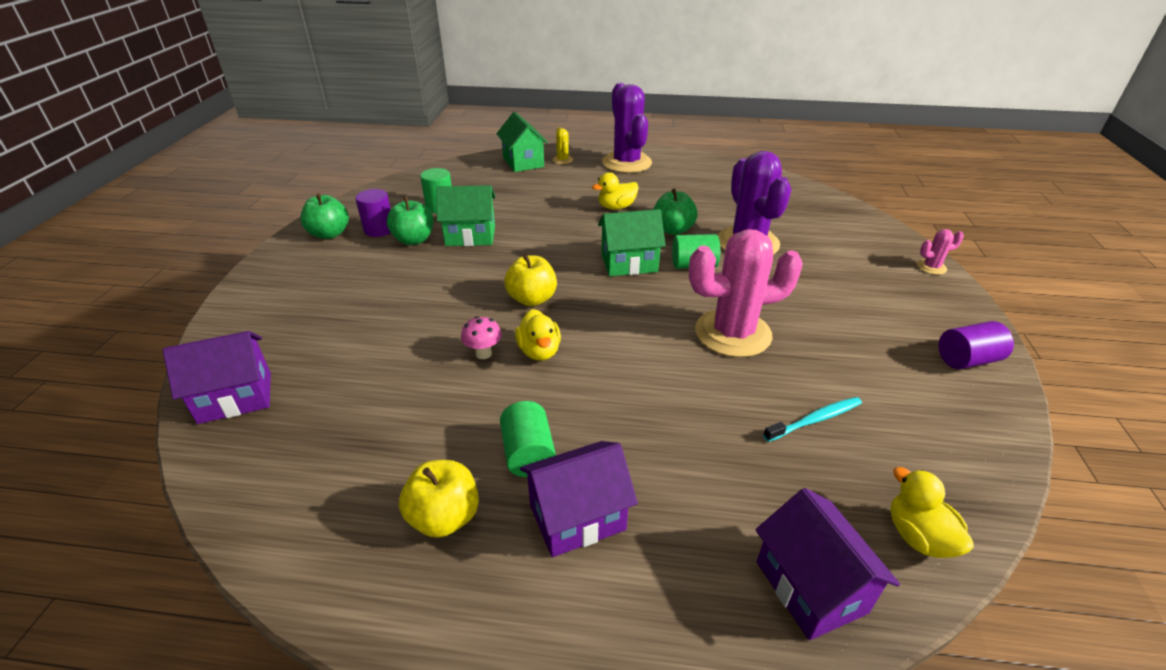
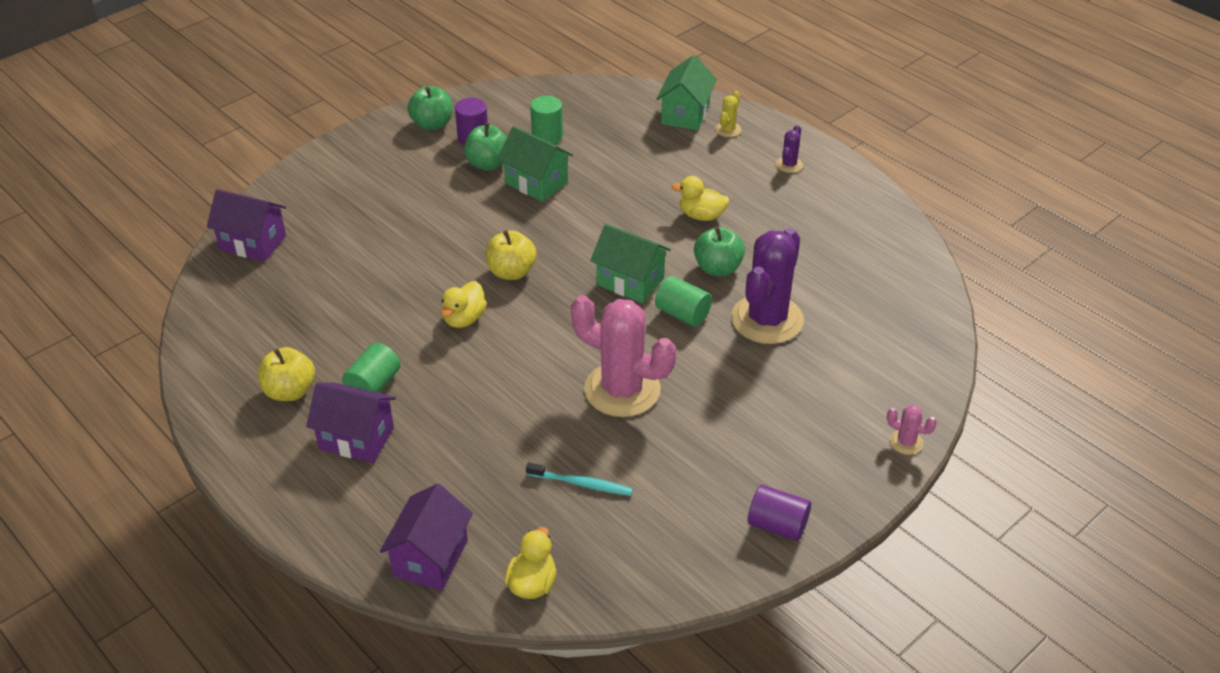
camera: 40 degrees right, 5 degrees up
(483, 353) = (426, 298): pink mushroom -> none
(626, 163) = (789, 165): purple cactus -> purple cactus, size x0.42

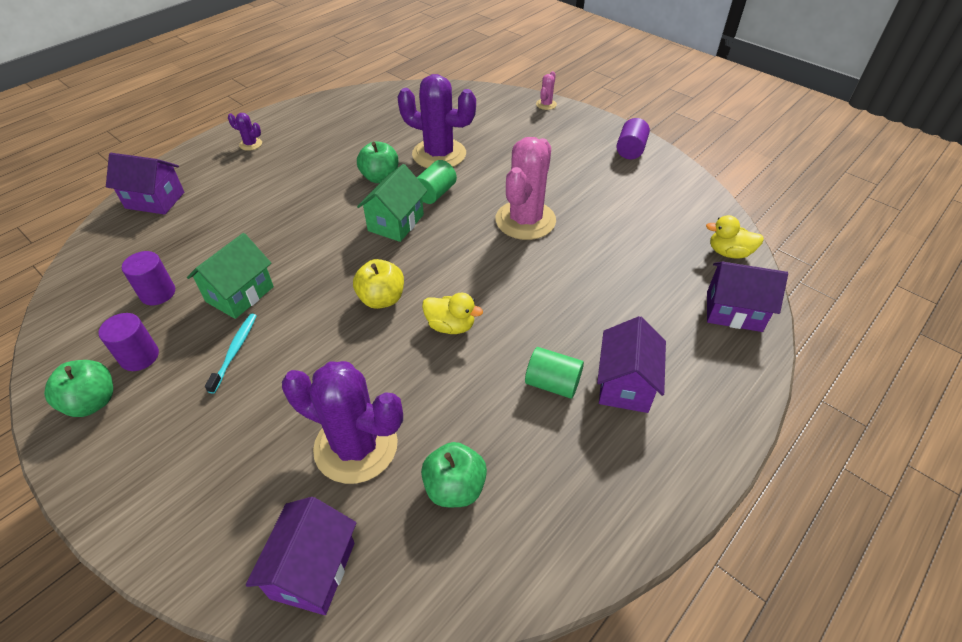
camera: 95 degrees left, 5 degrees up
(290, 391) = (577, 457): yellow apple -> none
(346, 260) = (356, 446): none -> purple cactus
(488, 164) = (195, 337): green apple -> green apple (455, 487)
(547, 136) = (158, 293): green cylinder -> purple cylinder
(582, 484) = (627, 235): turquoise toothbrush -> turquoise toothbrush (235, 351)
(685, 114) = (155, 200): green house -> purple house
(701, 215) = (311, 187): yellow duck -> none
(728, 130) = (189, 175): yellow cactus -> none

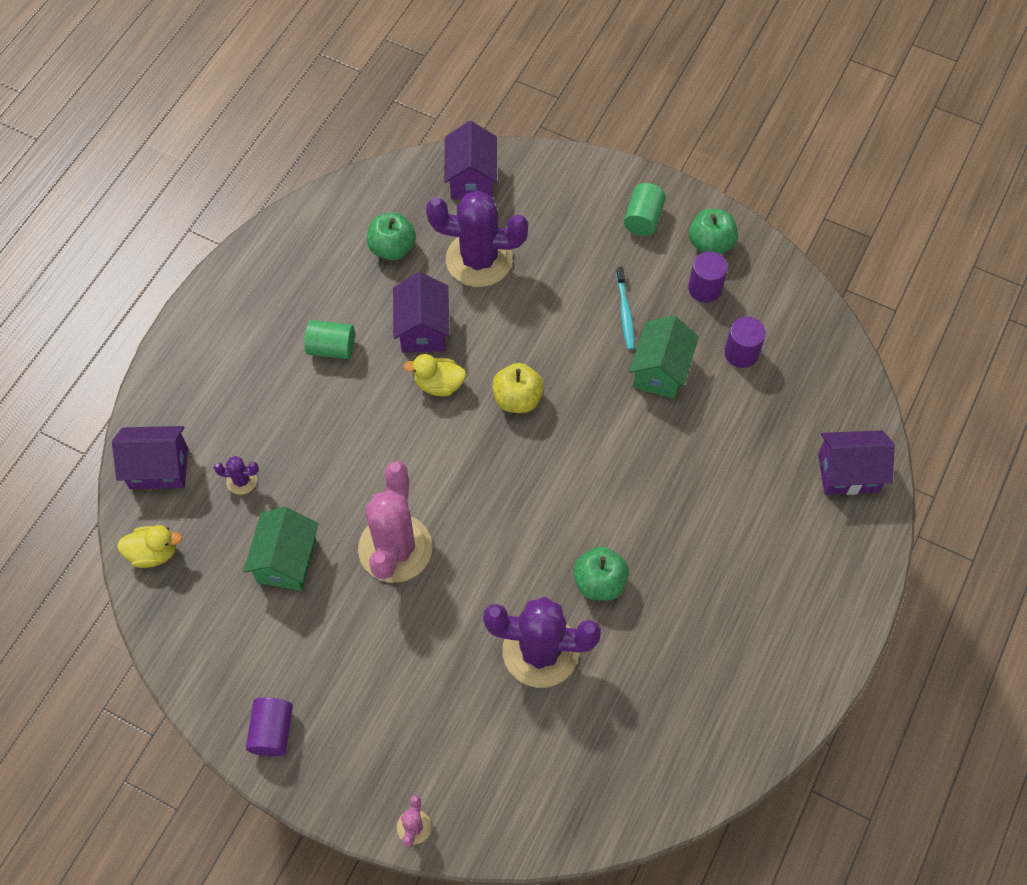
camera: 165 degrees right, 15 degrees up
(251, 144) = (807, 606): purple cactus -> purple cactus (241, 481)
(396, 222) = (546, 507): green house -> green house (286, 561)
(435, 193) = (518, 569): green cylinder -> green cylinder (643, 219)
(625, 384) = (267, 362): purple house -> purple house (423, 329)

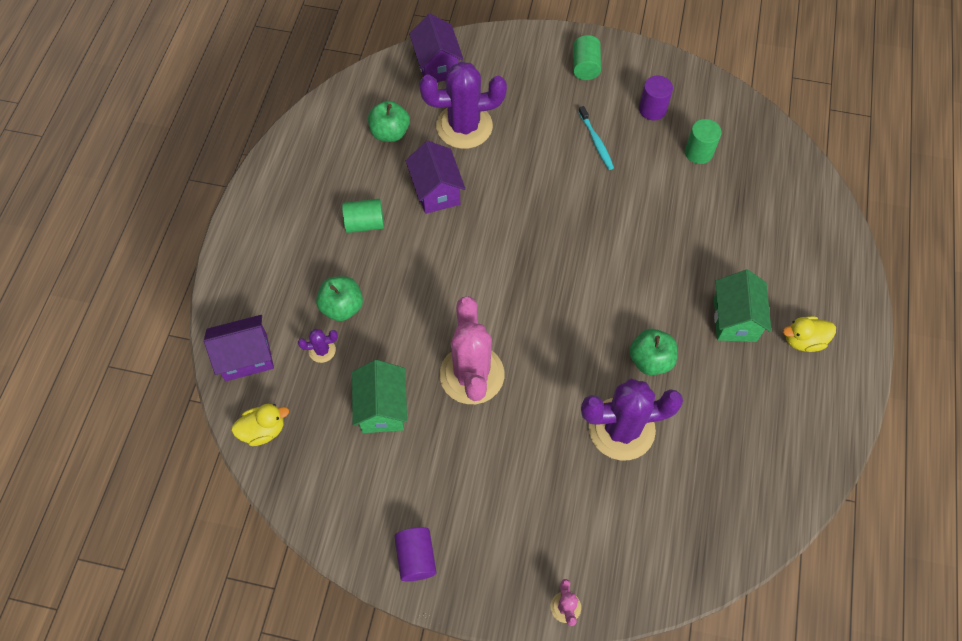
camera: 15 degrees left, 0 degrees up
(439, 384) = (464, 232): yellow duck -> yellow duck (803, 340)
(517, 399) = (533, 229): yellow apple -> none
(660, 371) = (640, 180): green house -> green house (734, 319)
(710, 244) = (645, 74): green apple -> green apple (342, 307)
(741, 353) = (698, 152): purple cylinder -> green cylinder
(848, 473) = (815, 225): purple house -> none

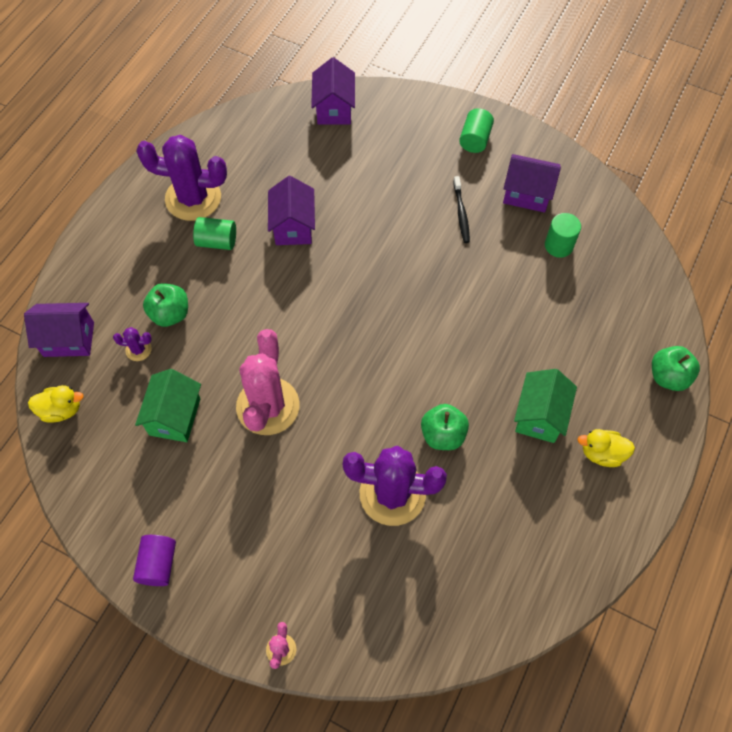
camera: 15 degrees right, 0 degrees up
(390, 133) = (269, 162): green apple -> green apple (668, 376)
(464, 126) = (340, 171): purple cactus -> purple cactus (193, 198)
(596, 142) = (461, 213): turquoise toothbrush -> black toothbrush
(652, 109) = (527, 194): purple cylinder -> purple house

